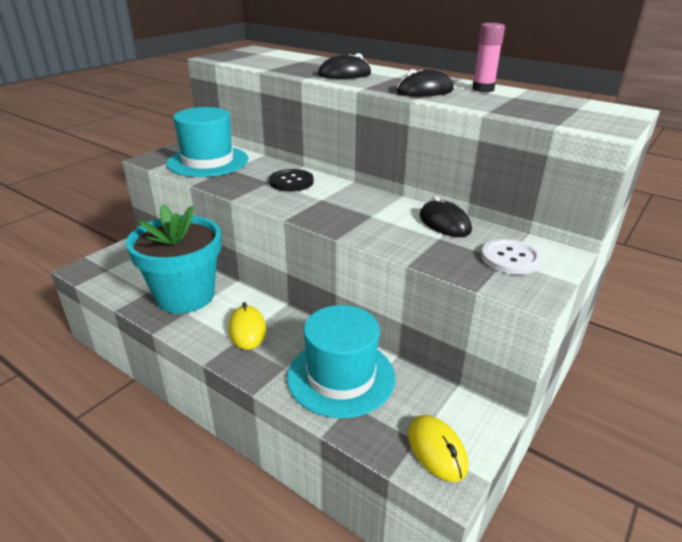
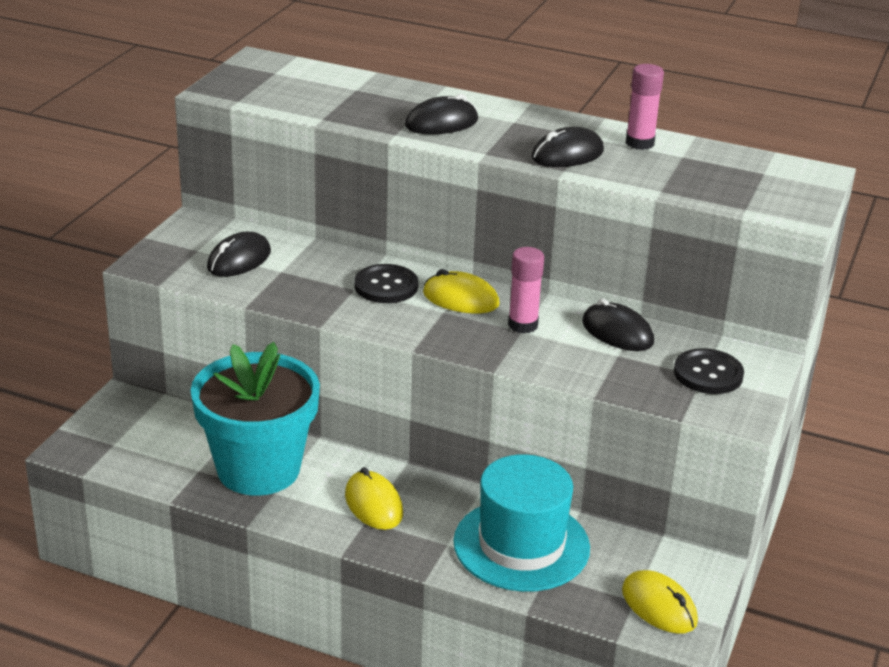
camera: 15 degrees left, 0 degrees up
(208, 161) = (239, 260): turquoise hat -> black mouse
(338, 193) = (460, 299): none -> yellow mouse
(374, 212) = (523, 325): none -> pink glue stick
(510, 258) = (708, 374): white button -> black button

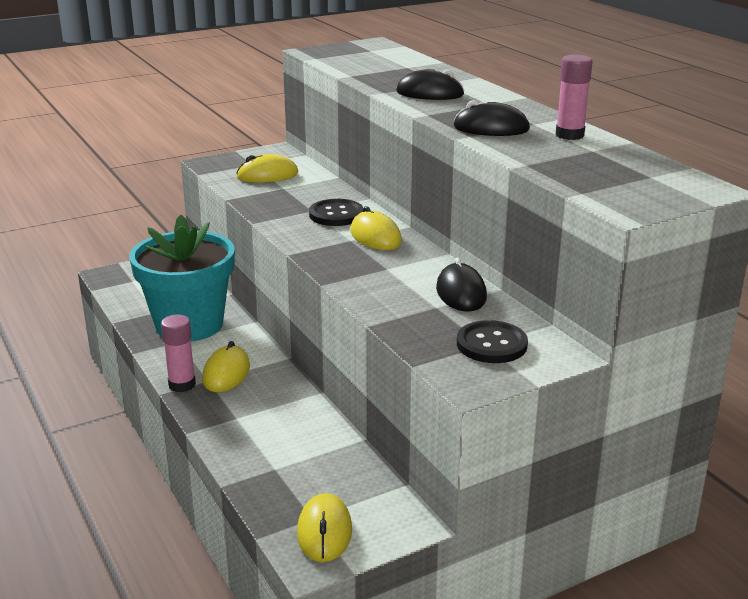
camera: 40 degrees right, 5 degrees down
(239, 260) = (267, 175): black mouse -> yellow mouse
(521, 545) = (286, 441): turquoise hat -> none
(523, 325) = (393, 265): pink glue stick -> pink glue stick (182, 385)

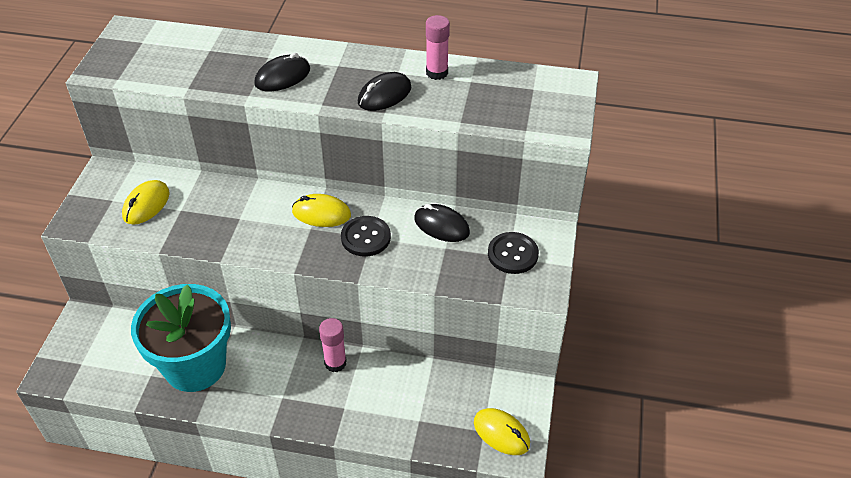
camera: 50 degrees left, 20 degrees up
(182, 385) = (272, 415): pink glue stick -> pink glue stick (335, 363)
(226, 373) = (285, 382): yellow mouse -> none
(336, 214) = (263, 211): black button -> black button (366, 237)

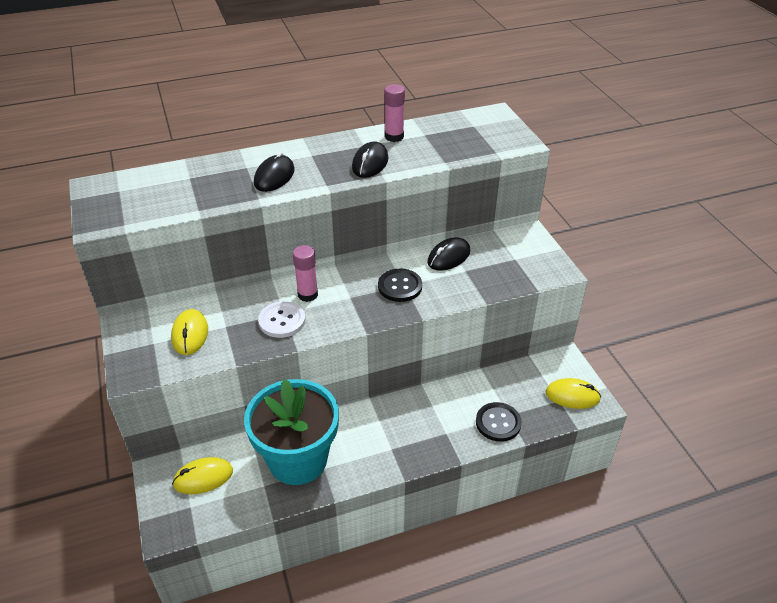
camera: 30 degrees left, 5 degrees down
(231, 226) = (282, 321): none -> white button
(321, 213) = (349, 283): yellow mouse -> yellow mouse (203, 478)
(335, 363) = (411, 404): pink glue stick -> pink glue stick (307, 295)
(441, 226) = (448, 257): black mouse -> black mouse turned 45 degrees counterclockwise
(512, 254) = (516, 256): black button -> black button (498, 423)

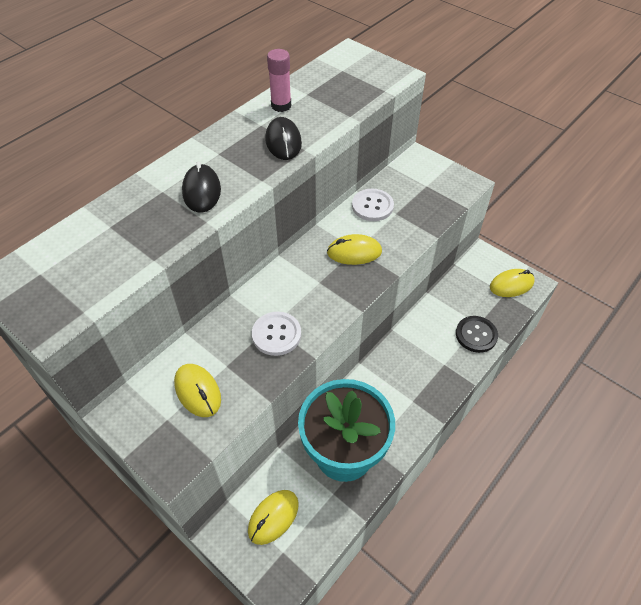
camera: 30 degrees left, 10 degrees up
(307, 295) = (279, 297): pink glue stick -> none
(400, 286) = (354, 252): black button -> yellow mouse
(448, 257) = (372, 206): black mouse -> white button

